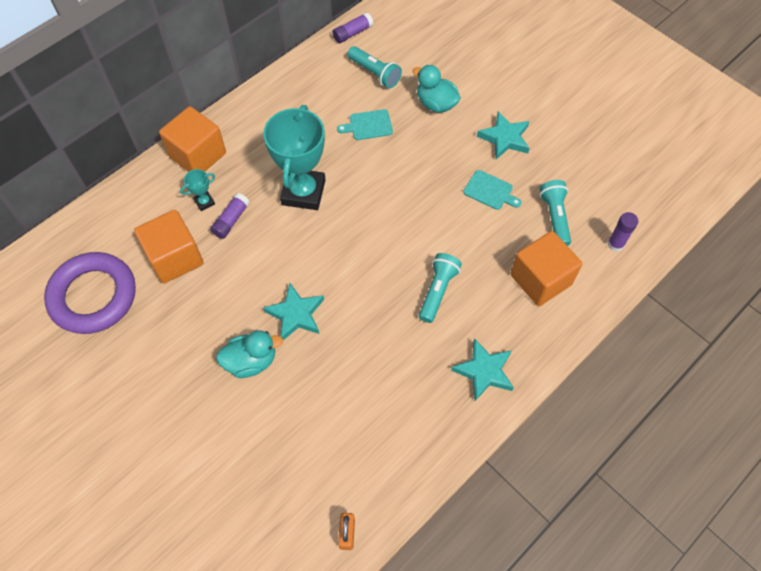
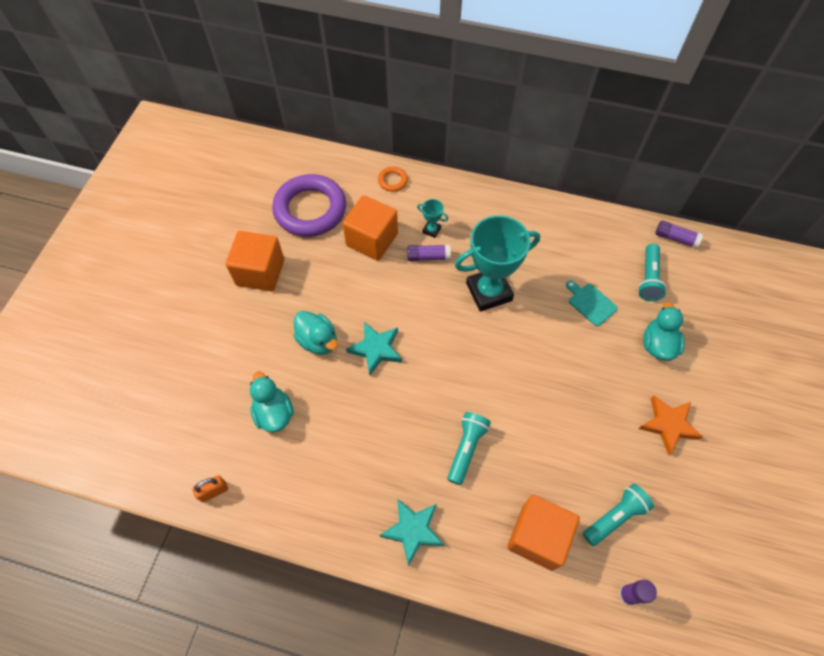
camera: 60 degrees right, 0 degrees up
(121, 205) = (393, 181): none -> orange ring
(198, 155) = (469, 201): orange cube -> orange cube (260, 272)
(301, 438) = (274, 413): none -> turquoise duck
(437, 291) = (466, 448): turquoise flashlight -> turquoise flashlight turned 60 degrees counterclockwise
(490, 191) = (600, 441): turquoise cutting board -> none
(505, 138) = (668, 425): turquoise star -> orange star

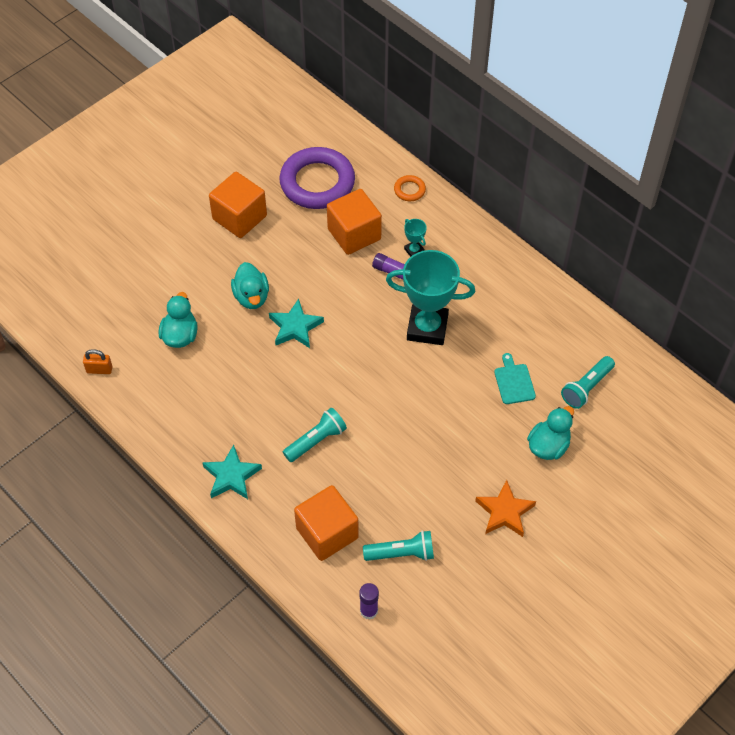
camera: 30 degrees right, 5 degrees down
(675, 238) = (643, 366): purple glue stick -> none

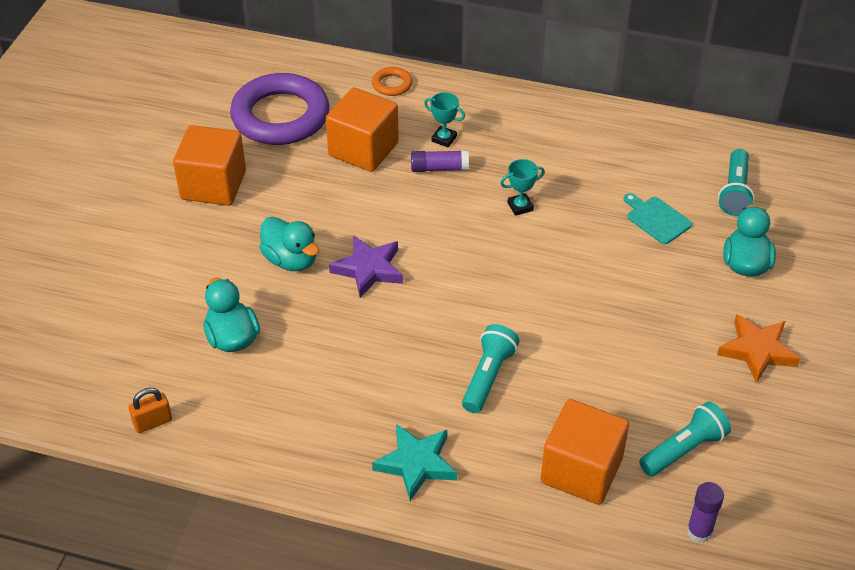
camera: 30 degrees left, 10 degrees down
(295, 327) = (368, 269): turquoise star -> purple star
(427, 328) = (520, 206): turquoise trophy -> turquoise trophy, size x0.42

